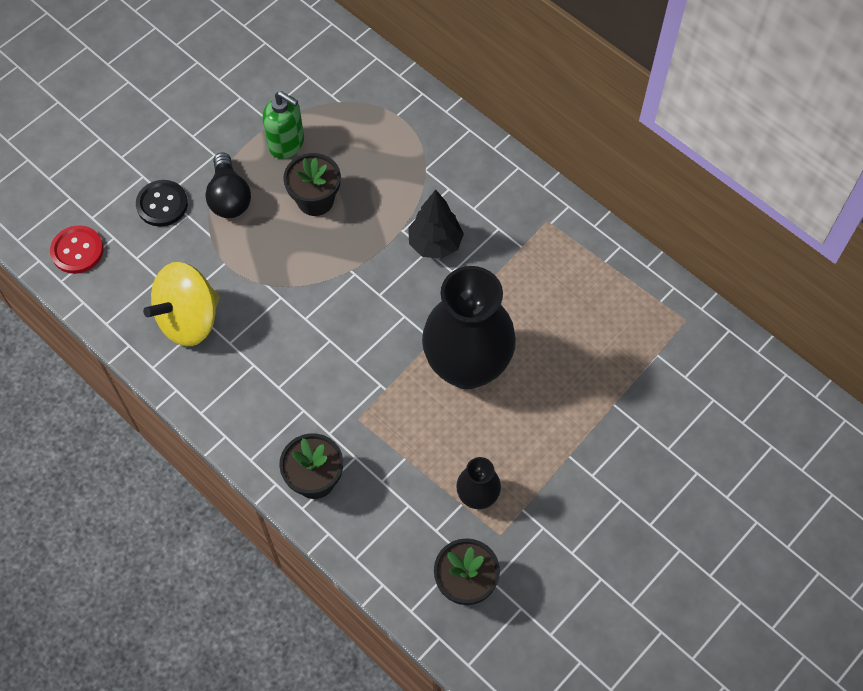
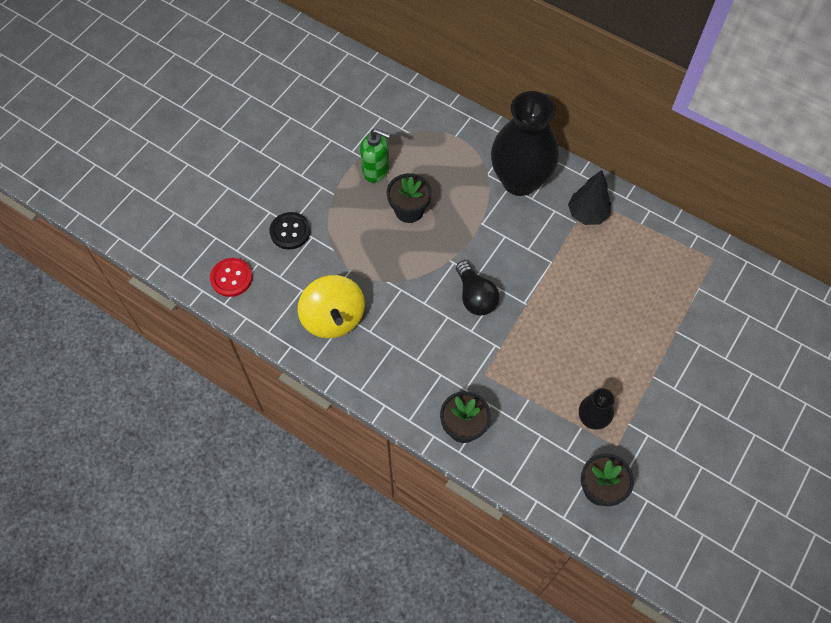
camera: 10 degrees left, 0 degrees up
(189, 319) = (333, 318): yellow spinning top -> yellow spinning top turned 60 degrees counterclockwise
(229, 197) = (341, 218): black light bulb -> black light bulb (475, 297)
(435, 244) = (509, 230): black tree -> black tree (587, 214)
(467, 366) = (558, 320): black vase -> black vase (519, 180)

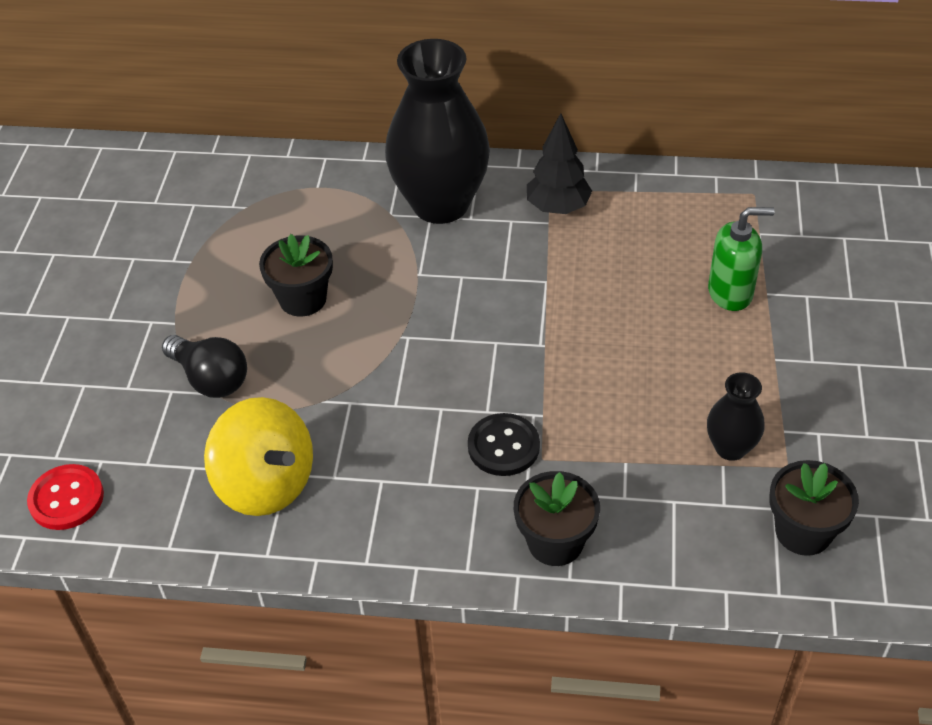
camera: 25 degrees left, 15 degrees down
(290, 231) = (131, 397): black button -> black button (503, 446)
(376, 170) = (224, 269): green soap dispenser -> green soap dispenser (730, 293)
(475, 297) = (466, 366): black light bulb -> black light bulb (210, 379)

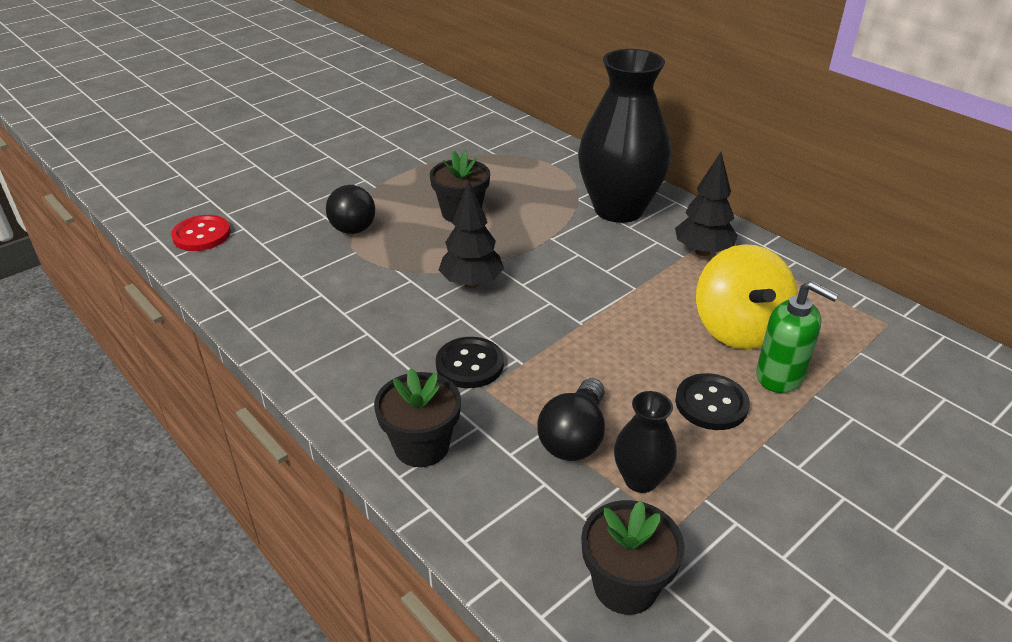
camera: 40 degrees right, 10 degrees down
(266, 483) = (303, 291): yellow spinning top -> yellow spinning top (739, 329)
(408, 368) = (471, 283): none -> black tree
(652, 449) = (574, 437): none -> black light bulb
(711, 350) = (711, 404): none -> black button

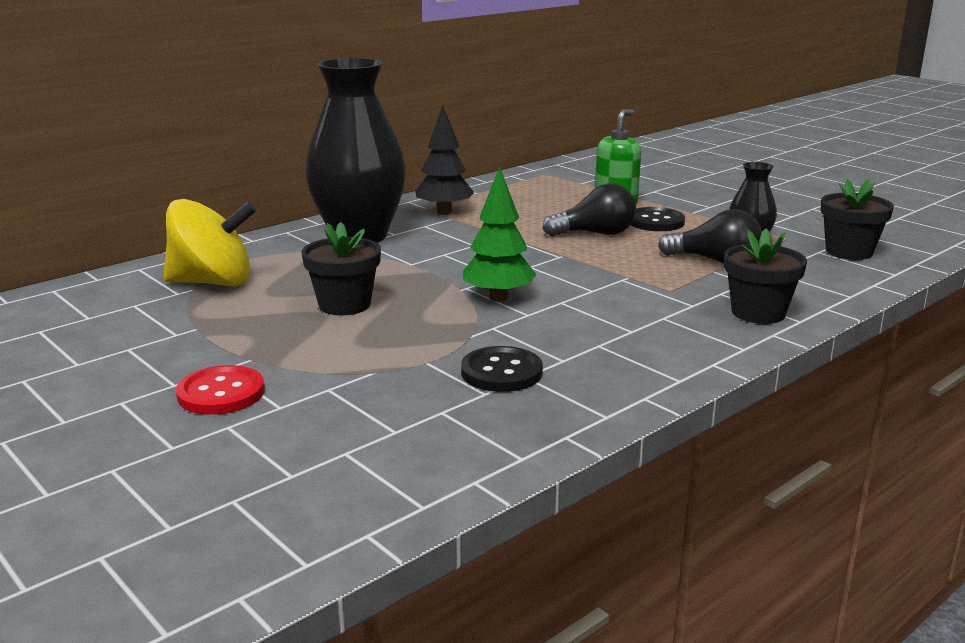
camera: 90 degrees left, 15 degrees down
(202, 235) = (360, 489): red button -> red button (221, 393)
(353, 223) = (352, 367): black light bulb -> black light bulb (595, 234)
(469, 364) = (637, 297): black button -> black button (501, 372)
(471, 283) = (498, 298): black tree -> green tree
(739, 329) = (559, 209): yellow spinning top -> yellow spinning top (213, 282)

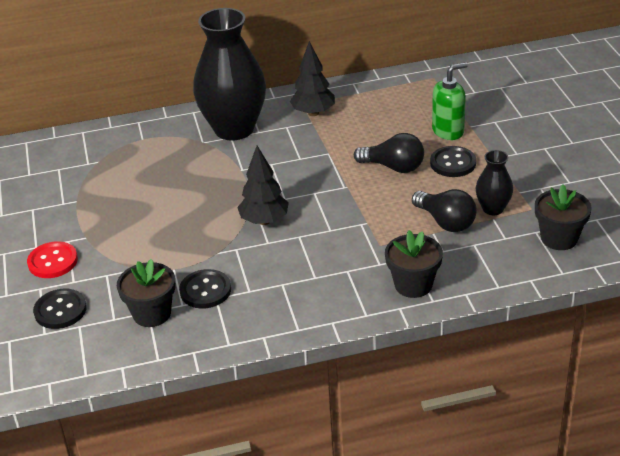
camera: 30 degrees right, 15 degrees up
(213, 282) = (113, 158): yellow spinning top -> none
(292, 442) = (60, 310): none -> black button
(344, 305) = (169, 202): black flower pot -> black flower pot (152, 313)
(498, 298) = (264, 221): green tree -> black tree

